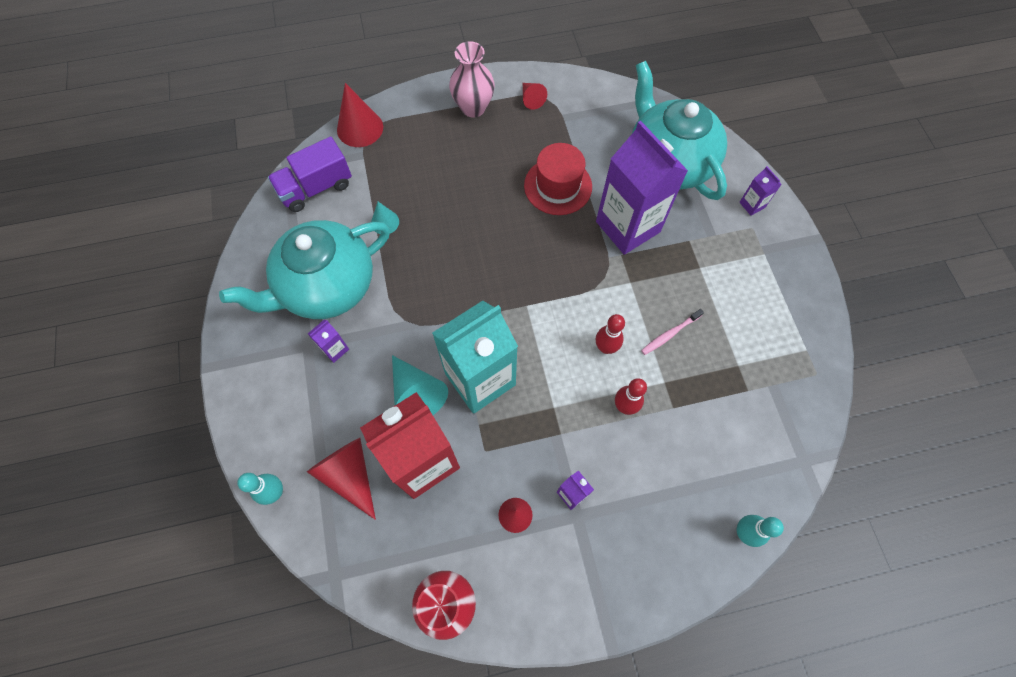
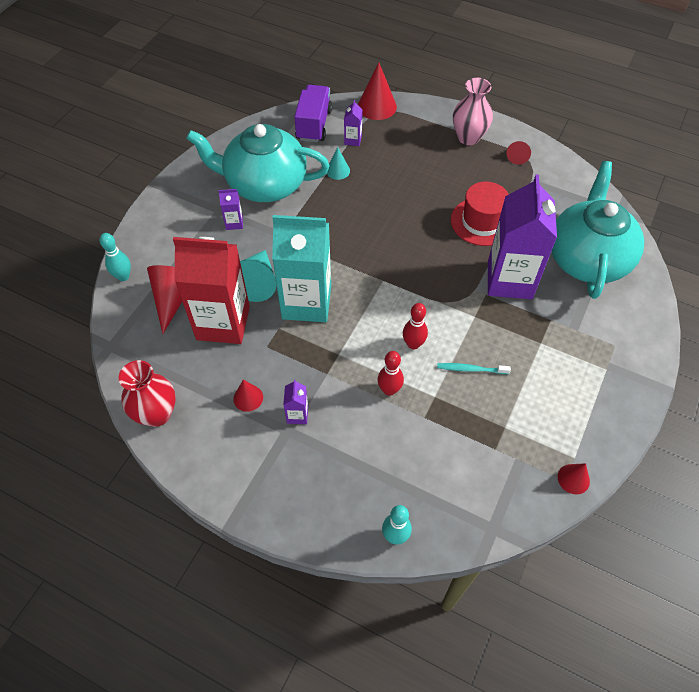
camera: 40 degrees right, 10 degrees down
(316, 188) = (314, 125): purple truck -> purple truck turned 90 degrees clockwise
(670, 334) = (471, 369): pink toothbrush -> turquoise toothbrush
(752, 205) = (630, 330): purple carton -> purple carton (353, 140)
(821, 368) = (573, 479): none -> red cone

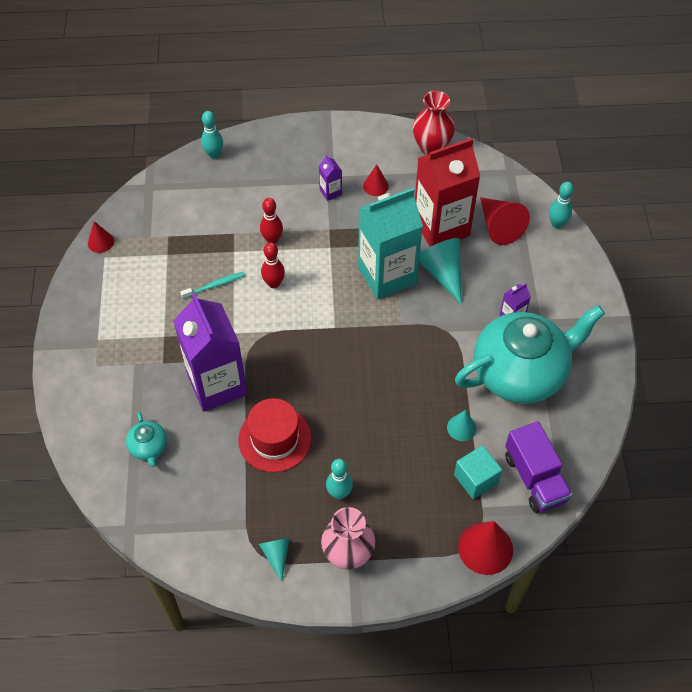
camera: 150 degrees right, 0 degrees up
(353, 140) = (476, 479): purple carton -> turquoise cube
(453, 170) = (339, 493): none -> turquoise bowling pin
(517, 156) = (276, 555): red cone -> turquoise cone
(586, 258) = (149, 447): turquoise teapot -> turquoise teapot, size x0.41

